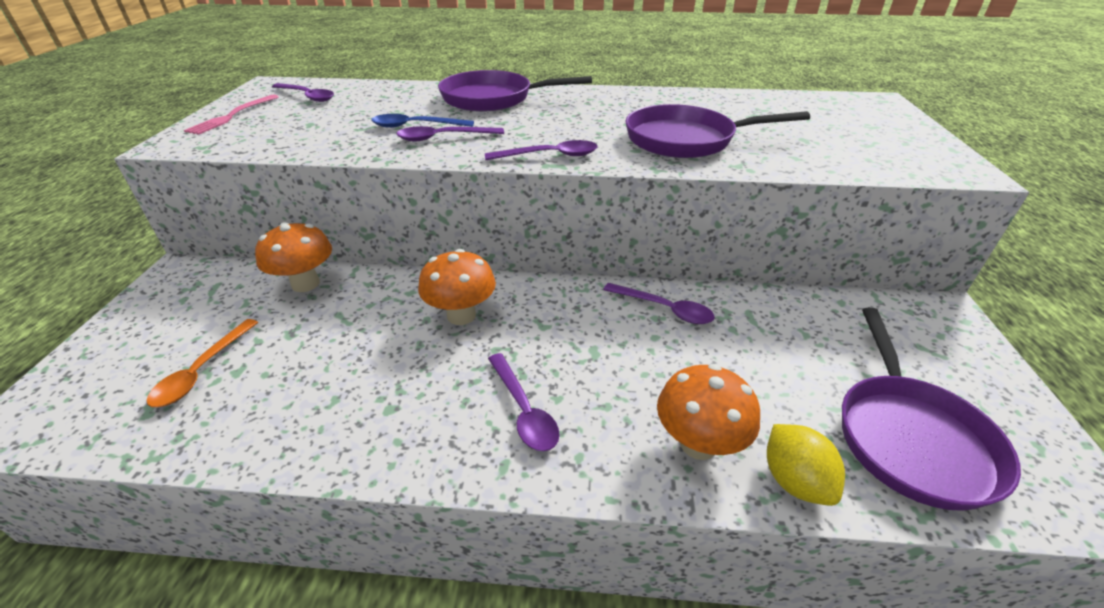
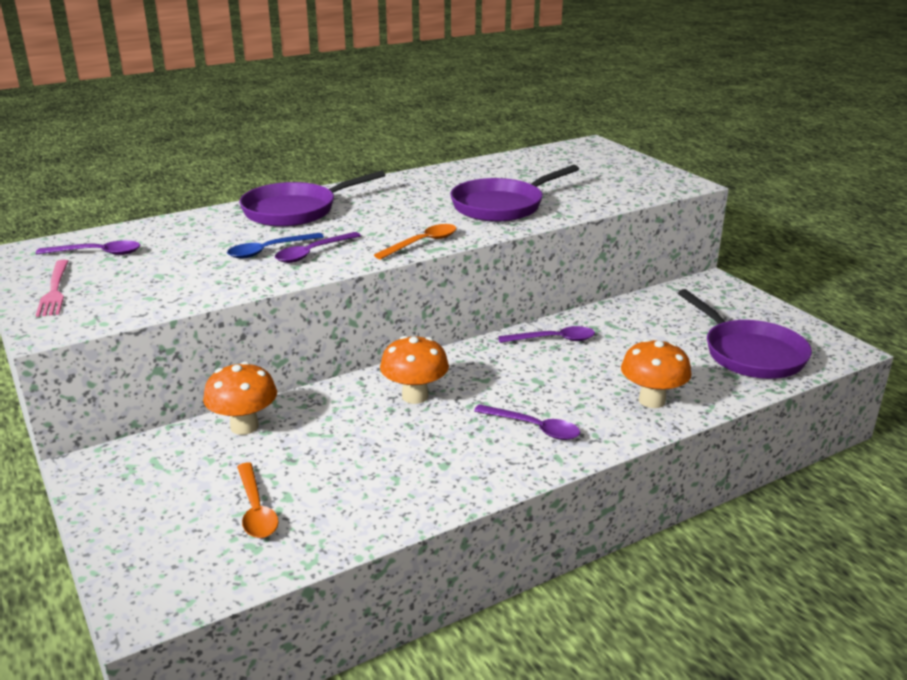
camera: 35 degrees left, 10 degrees down
(550, 156) = (422, 243): purple spoon -> orange spoon
(794, 481) = (714, 395): yellow lemon -> none

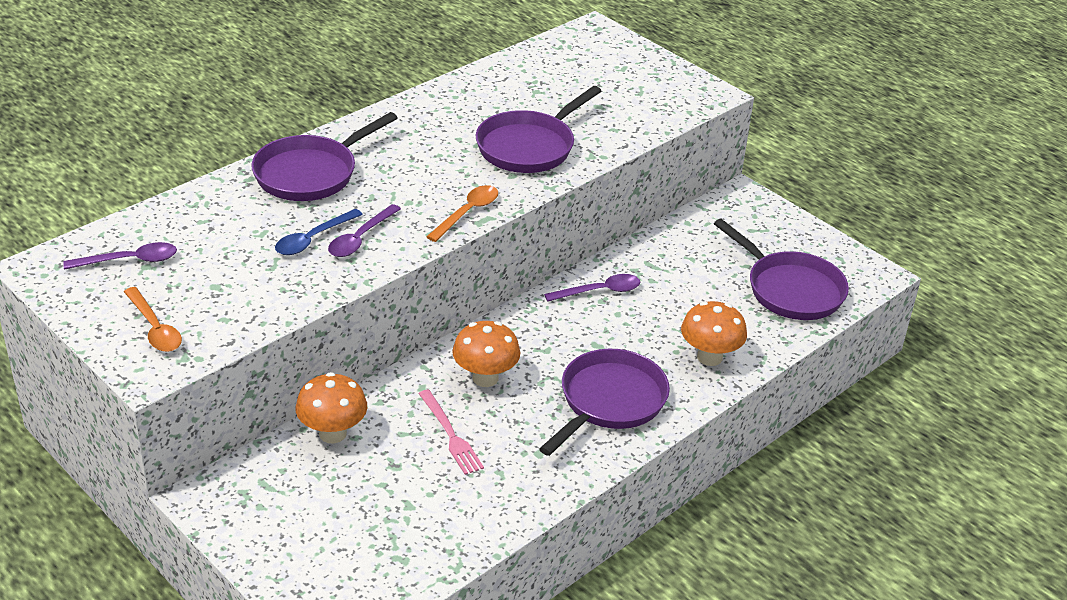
camera: 15 degrees left, 10 degrees up
(54, 290) = (119, 319): pink fork -> pink fork (450, 435)
(256, 509) = (386, 522): orange spoon -> orange spoon (154, 328)
(534, 428) = (609, 402): purple spoon -> purple pan

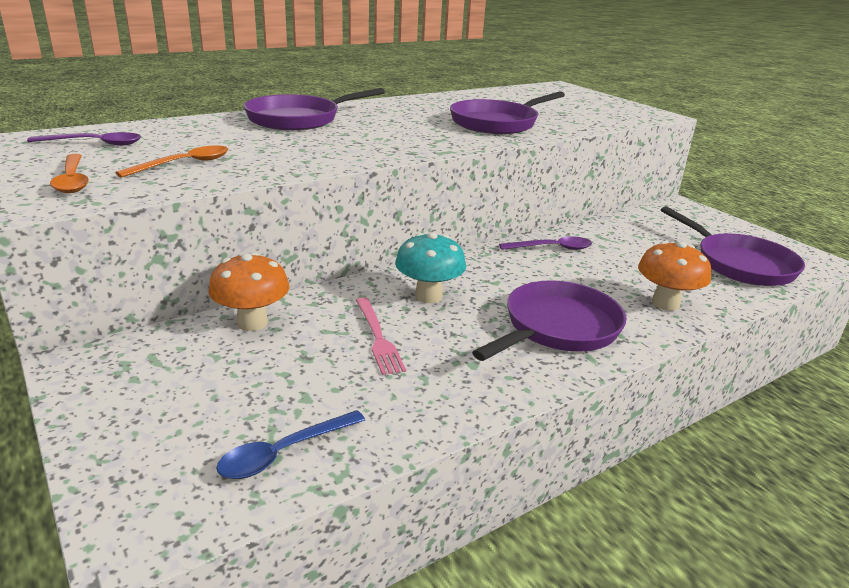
camera: 10 degrees right, 10 degrees down
(313, 239) = (276, 147): blue spoon -> blue spoon (284, 452)
(360, 238) = (322, 151): purple spoon -> none
(467, 213) = (430, 147): orange spoon -> orange spoon (184, 164)
(485, 378) = (428, 296): orange mushroom -> turquoise mushroom

